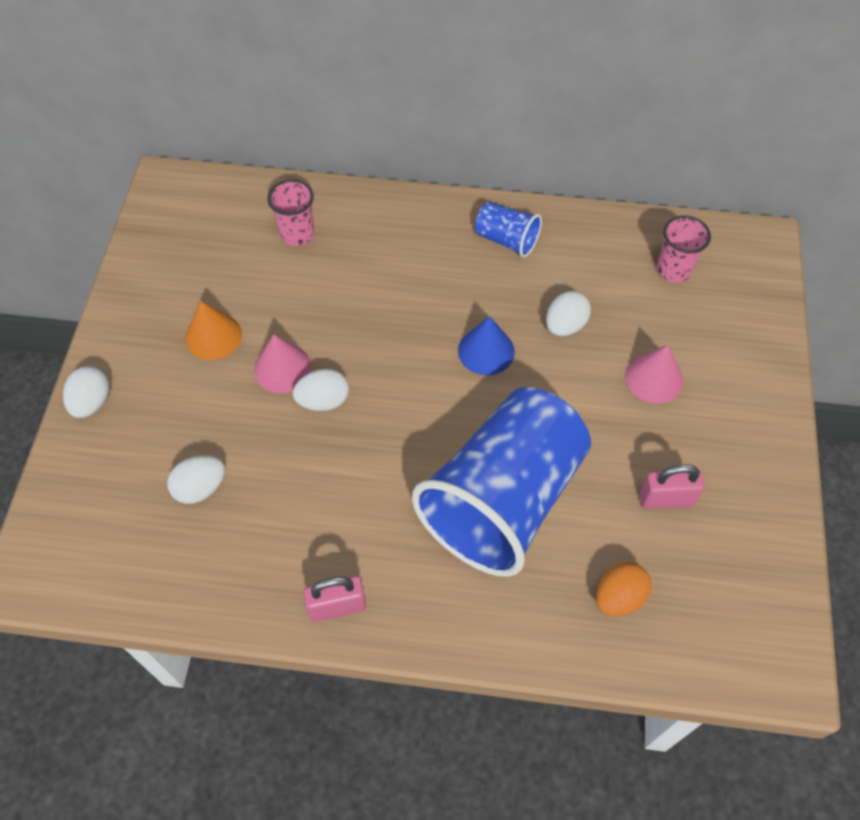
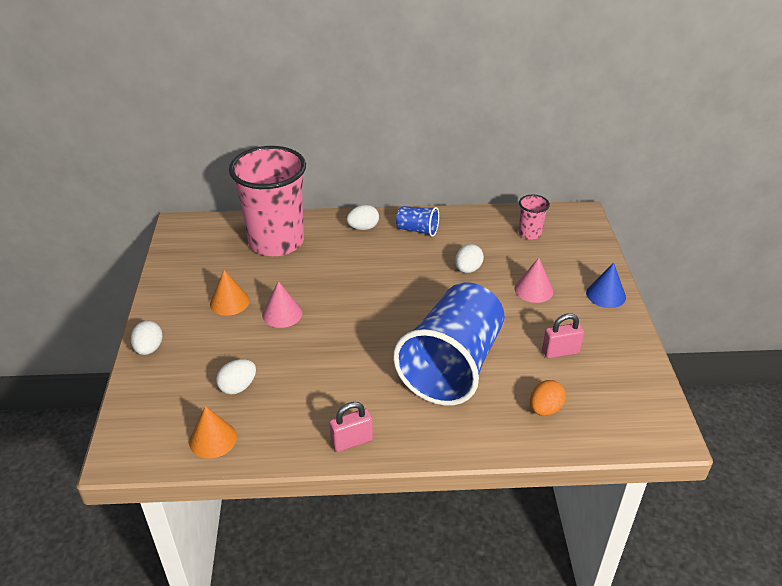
camera: 10 degrees left, 20 degrees down
(153, 571) = (213, 439): none -> orange cone
(297, 234) = (276, 242): pink cup -> pink cup, size x2.37
(323, 400) = (315, 328): white egg -> white egg (363, 228)
(486, 351) = (419, 288): blue cone -> blue cone (606, 295)

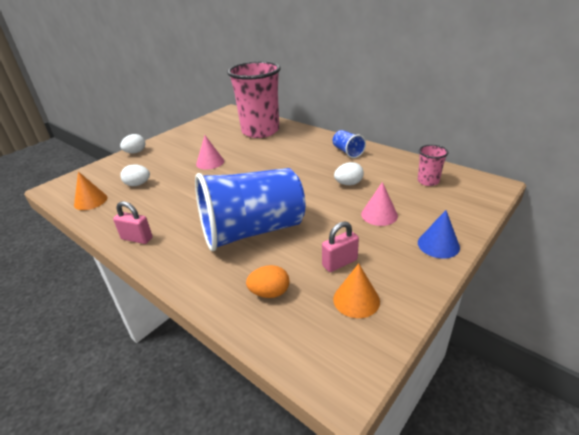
camera: 45 degrees right, 5 degrees down
(229, 302) = (197, 148): orange cone -> orange cone (356, 300)
(363, 228) = (316, 140): white egg -> none
(560, 352) = (340, 263): pink padlock -> pink padlock turned 60 degrees counterclockwise

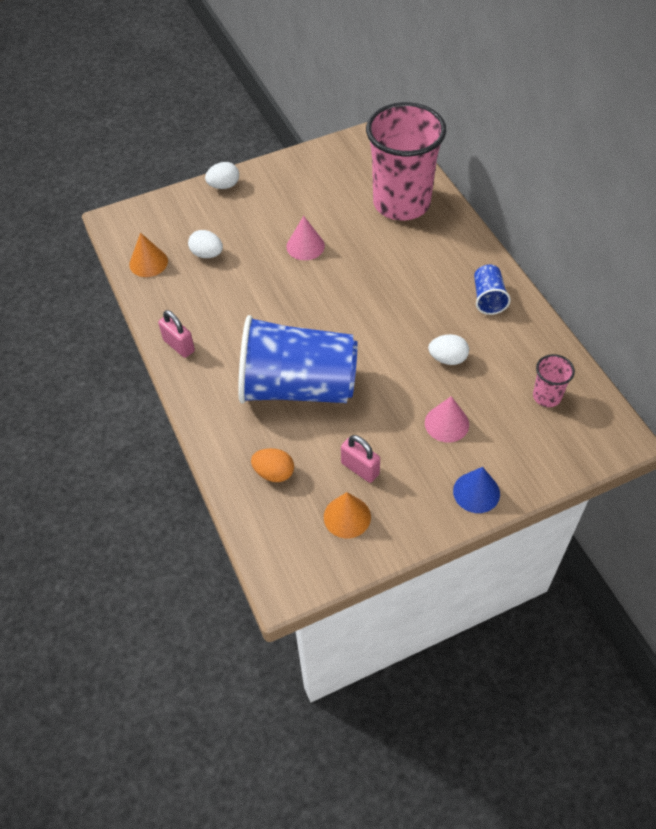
camera: 25 degrees right, 20 degrees up
(340, 263) = (360, 468): pink padlock -> pink padlock turned 45 degrees clockwise

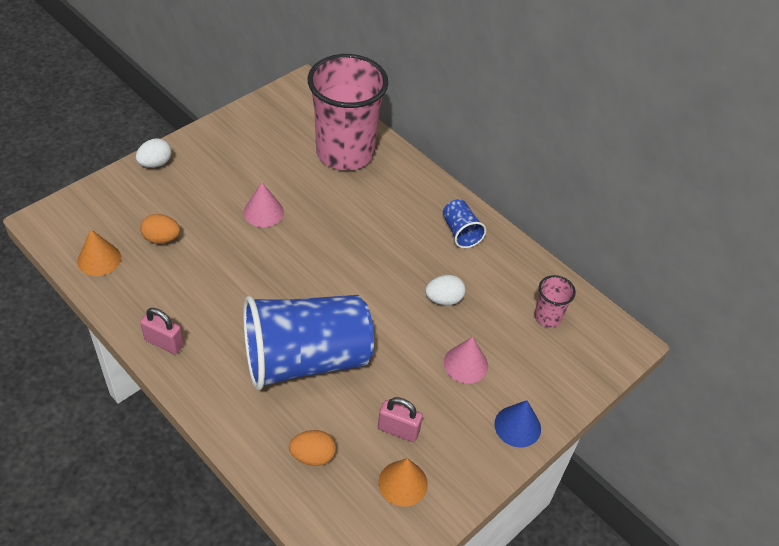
camera: 25 degrees left, 5 degrees down
(207, 254) = (161, 238): white egg -> orange egg

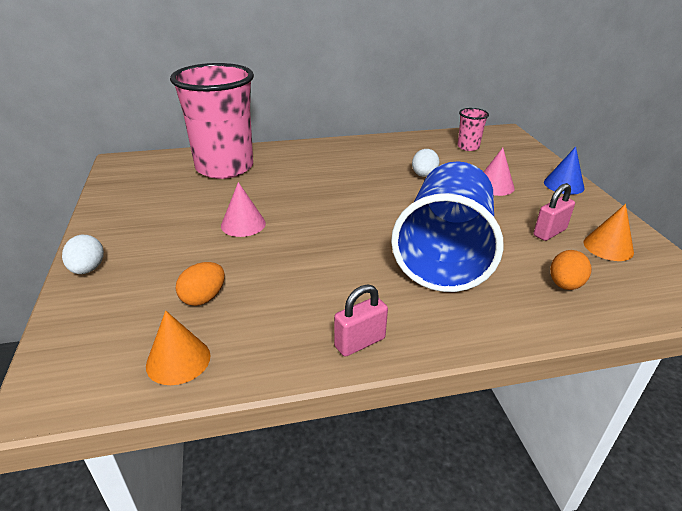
camera: 55 degrees left, 15 degrees down
(460, 232) = (363, 151): blue cup -> none

